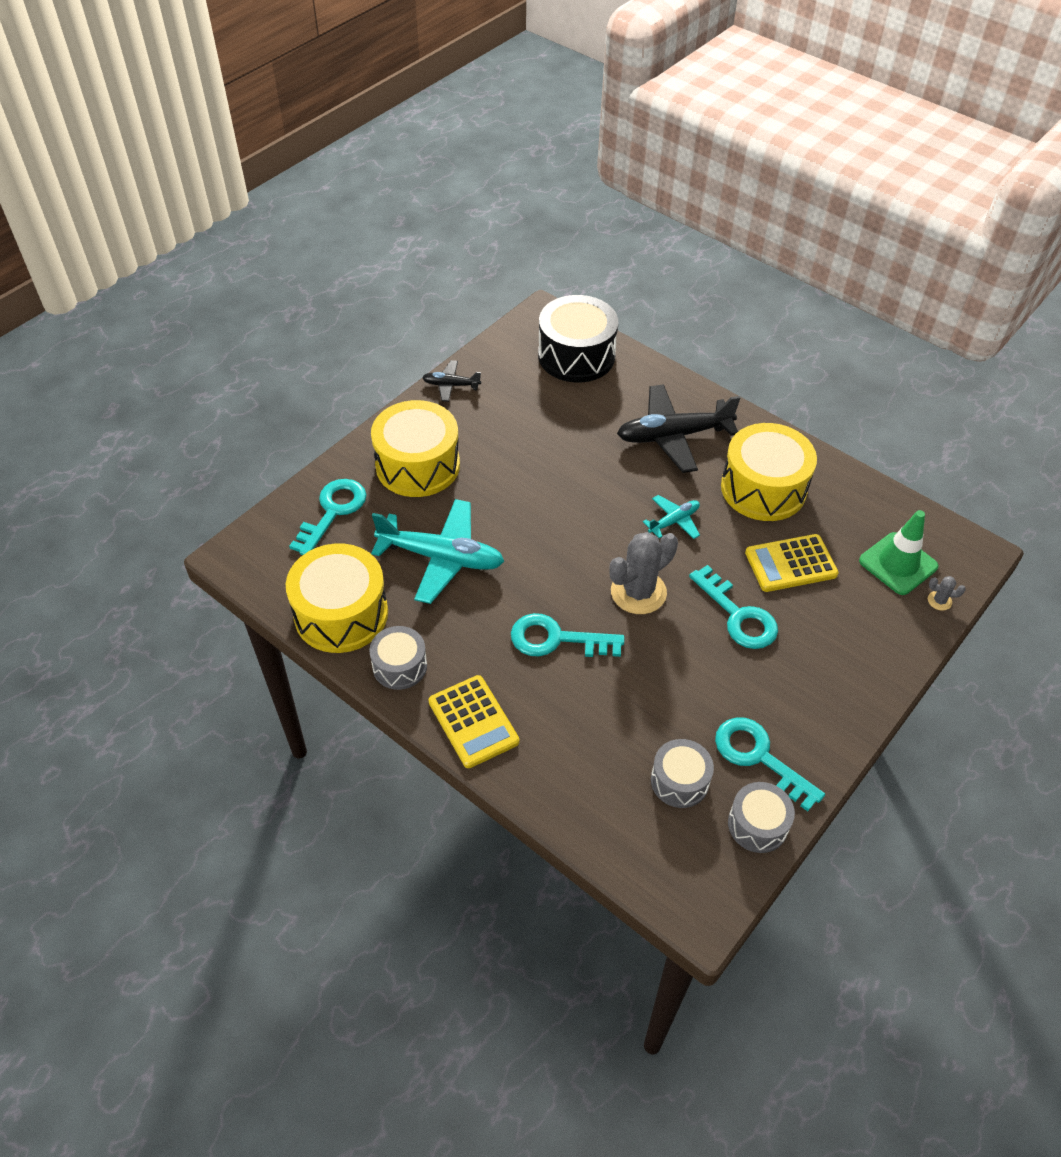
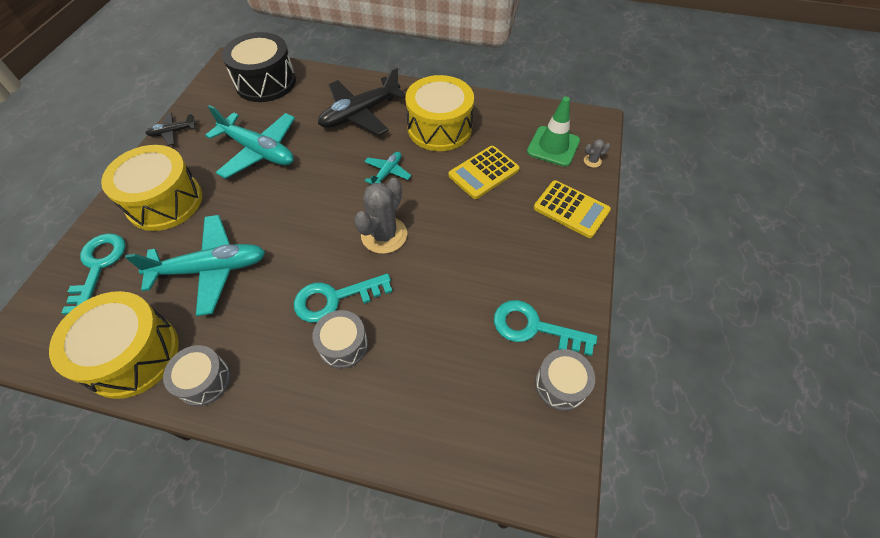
camera: 25 degrees left, 5 degrees up
(473, 722) = (290, 403): yellow calculator -> yellow calculator (571, 209)
(537, 442) = (258, 151): none -> turquoise plane
(679, 781) = (484, 376): grey drum -> grey drum (343, 345)
(738, 615) = (465, 223): turquoise key -> none

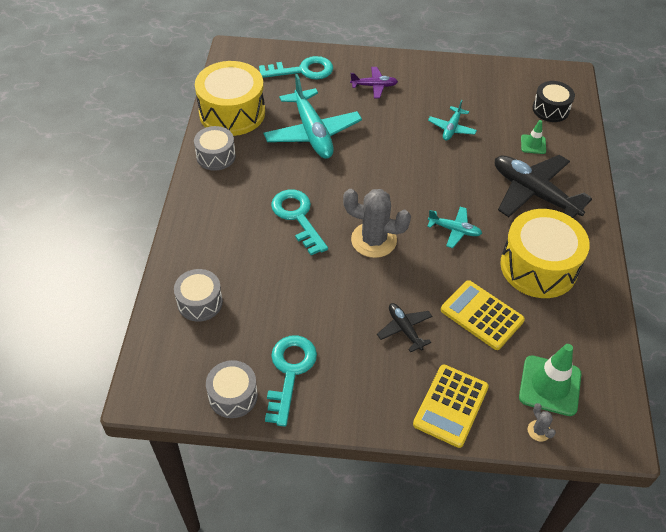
camera: 80 degrees right, 5 degrees down
(165, 202) = (374, 86): yellow drum -> purple plane
(173, 132) = (455, 66): black plane -> black plane (404, 329)
(258, 151) = (451, 128): turquoise plane -> turquoise plane, size x0.50
(265, 82) = (550, 109): black drum -> black drum, size x0.56
(303, 102) = (533, 144): none -> green traffic cone
(343, 345) = (254, 231): grey drum -> grey drum (200, 302)

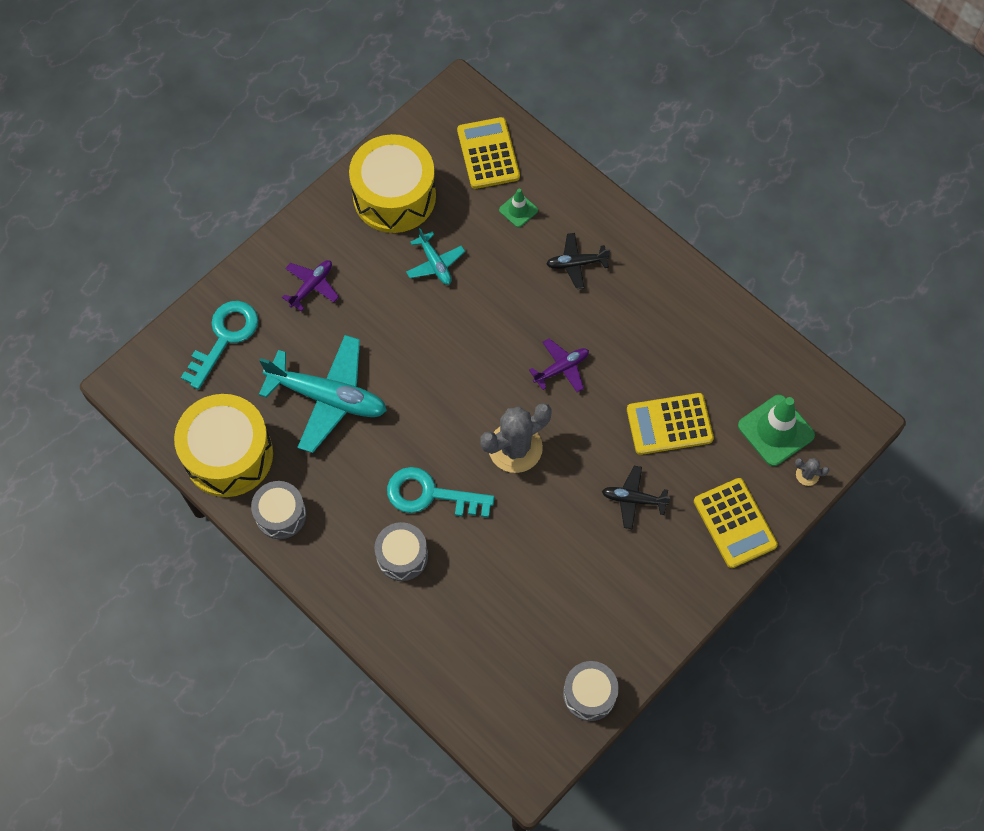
camera: 50 degrees left, 15 degrees up
(200, 302) = (463, 655): grey drum -> grey drum (402, 556)
(290, 372) = (602, 629): turquoise key -> none
(454, 230) = (561, 368): turquoise plane -> purple plane
(534, 193) = (576, 263): black plane -> black plane, size x0.50
(538, 267) = (658, 334): yellow drum -> yellow drum (394, 196)
(550, 109) = (488, 154): black drum -> yellow calculator

